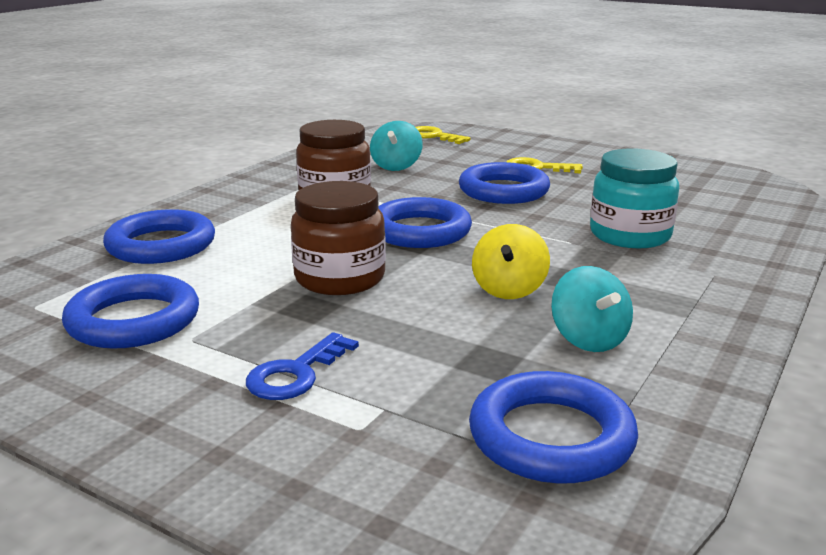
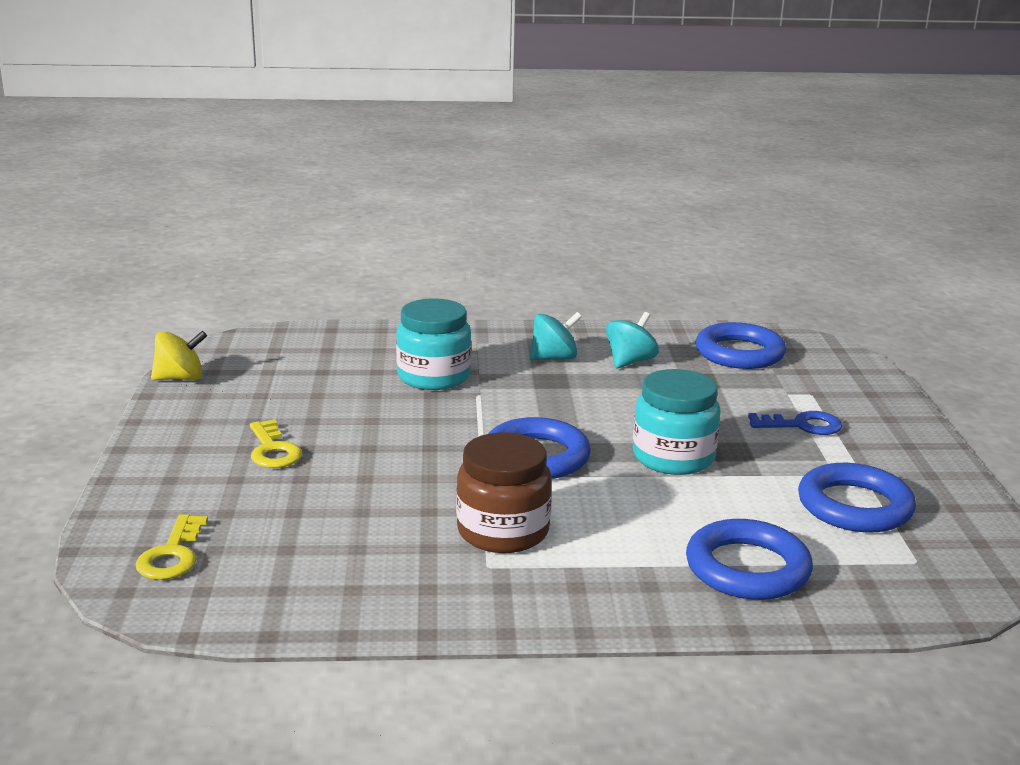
camera: 125 degrees left, 0 degrees up
(340, 278) = (673, 457): brown jar -> turquoise jar
(396, 166) = (350, 534): turquoise spinning top -> turquoise spinning top (554, 358)
(503, 191) = (375, 449): blue ring -> none
(509, 289) = (598, 396): yellow spinning top -> yellow spinning top (180, 378)

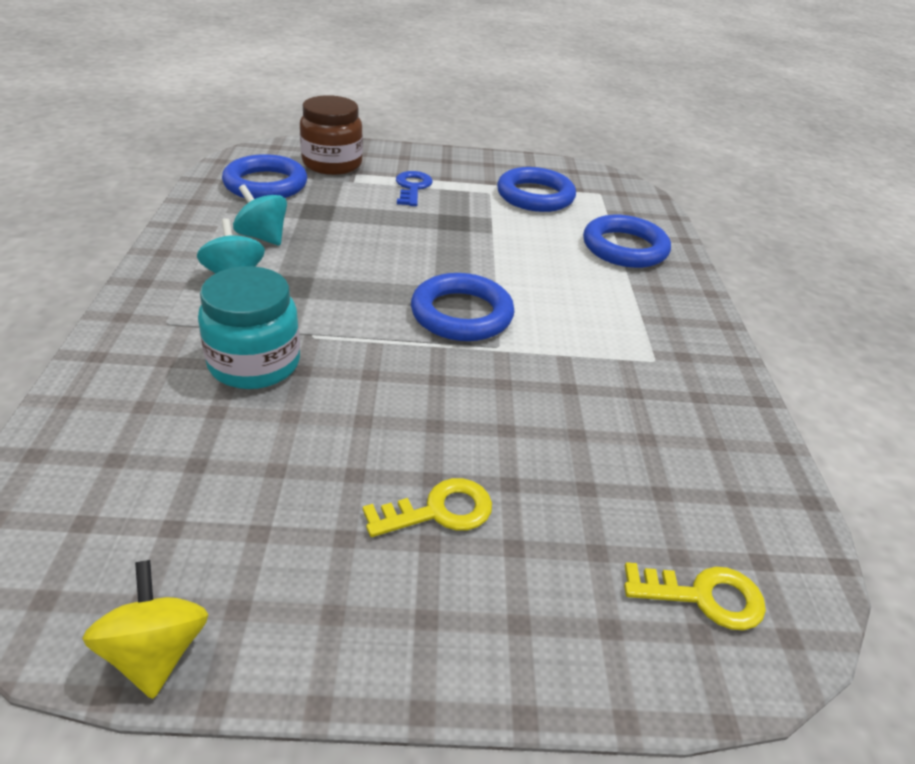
camera: 90 degrees left, 15 degrees up
(503, 531) = (599, 347): brown jar -> brown jar (332, 164)
(673, 457) = (464, 248): turquoise jar -> none

